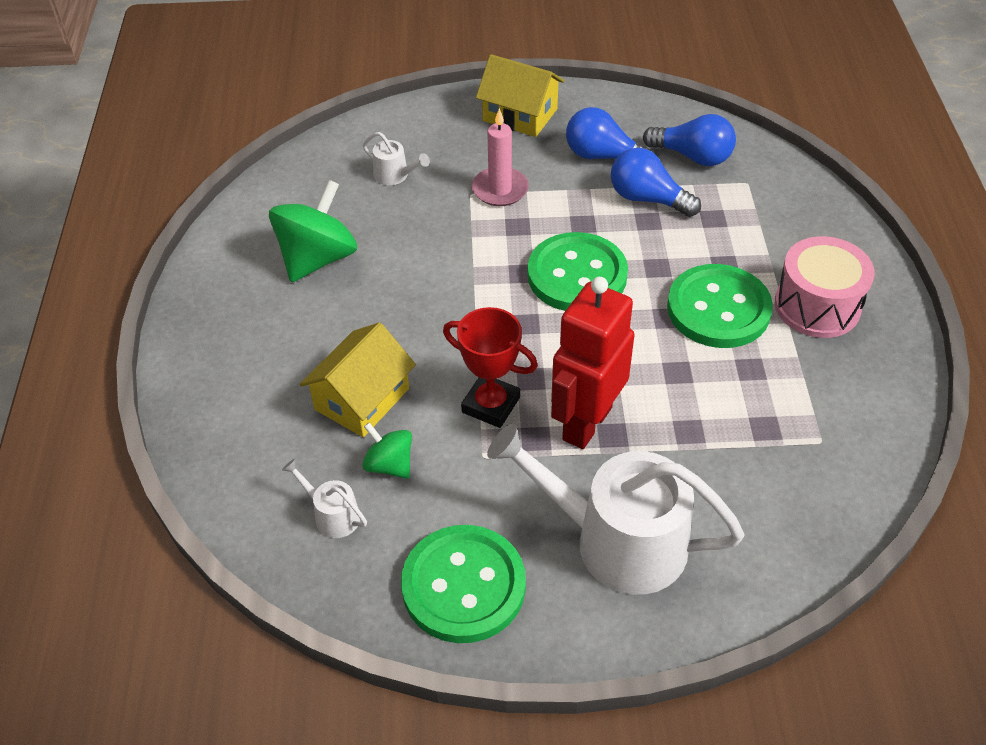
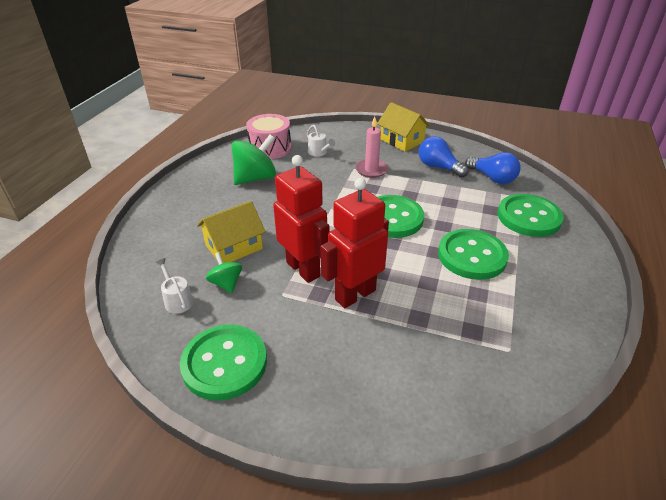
camera: 20 degrees right, 10 degrees down
(491, 405) = (303, 269): red trophy -> red robot
(617, 541) = (336, 368): white watering can -> none
(647, 199) = (454, 192): blue light bulb -> none
(770, 217) = (528, 217): none -> green button
(817, 306) = (540, 270): pink drum -> pink drum (270, 148)

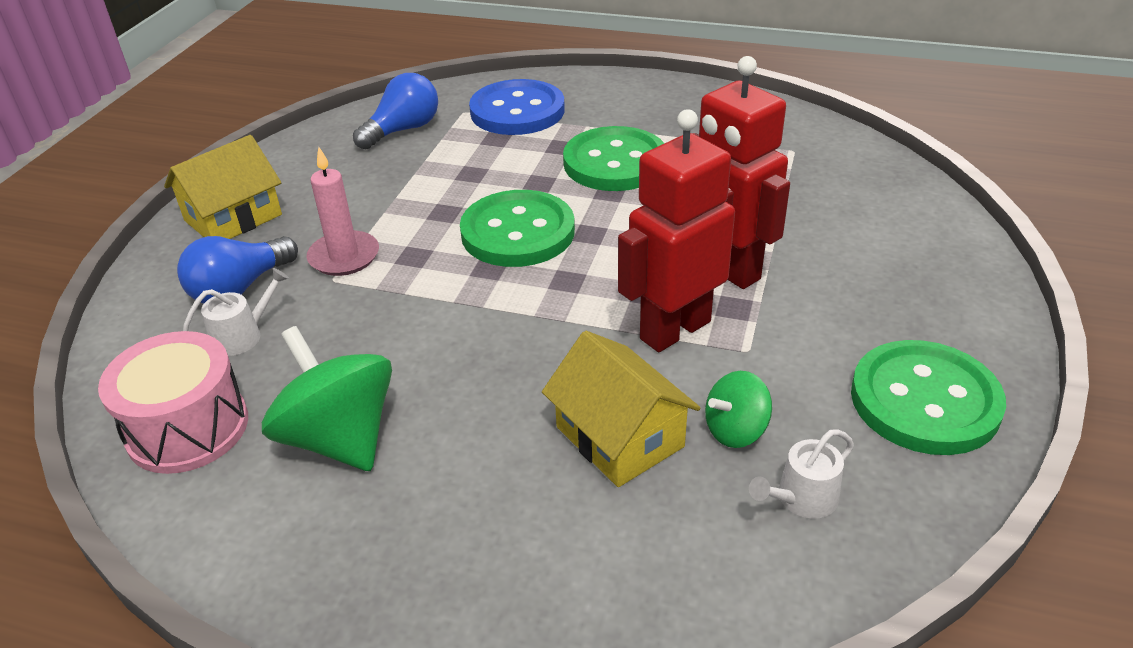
camera: 90 degrees left, 0 degrees up
(438, 167) = (354, 179): blue light bulb -> blue light bulb (239, 288)
(528, 217) = (517, 111): green button -> blue button

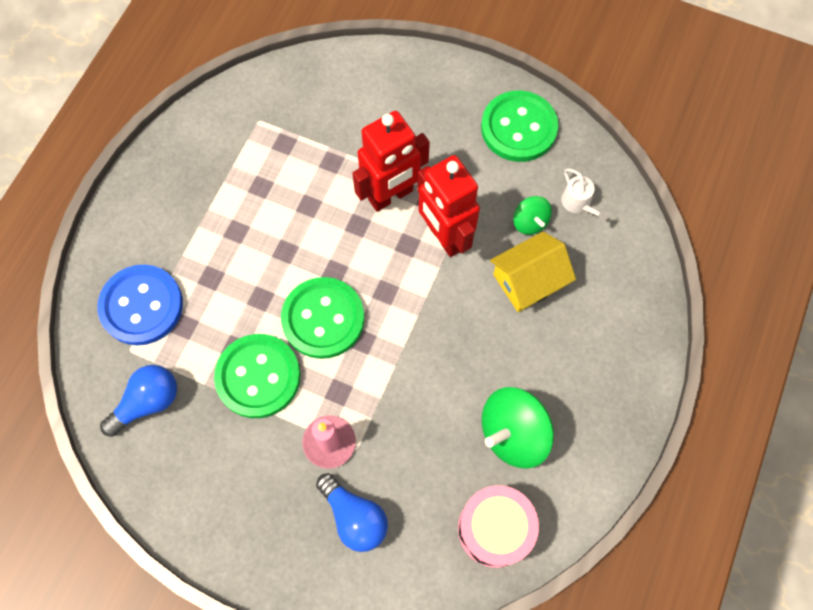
camera: 85 degrees left, 30 degrees up
(233, 218) = (257, 536): yellow house -> none
(242, 336) = (409, 507): white watering can -> none
(403, 130) = (148, 402): blue light bulb -> blue light bulb turned 90 degrees clockwise
(615, 163) = (245, 242): green button -> green button (258, 377)

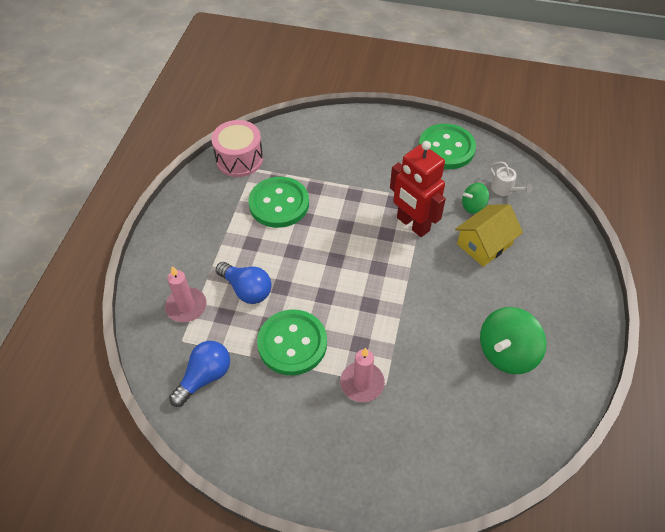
camera: 10 degrees left, 15 degrees down
(142, 306) = (186, 306): blue button -> pink candle
(323, 319) = (334, 294): green button -> green button (279, 204)
(354, 517) = (397, 437): blue light bulb -> blue light bulb (247, 289)
(391, 196) = (365, 203): red robot -> none
(494, 529) = (514, 426): pink drum -> pink drum (239, 159)
(530, 222) = (473, 206): green spinning top -> green spinning top turned 105 degrees clockwise

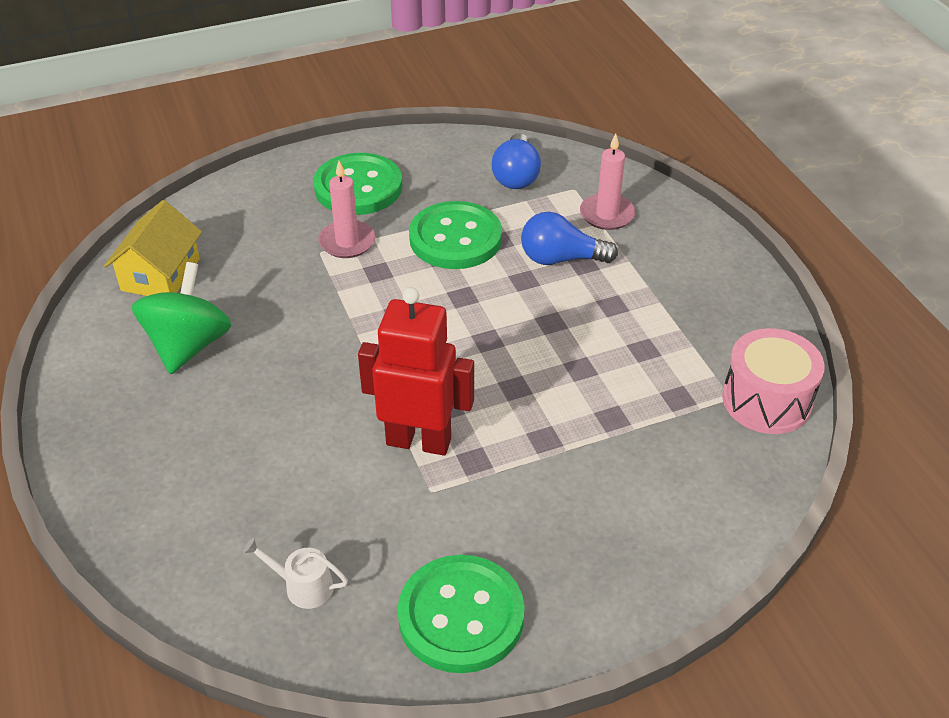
camera: 145 degrees right, 10 degrees down
(279, 204) = (635, 369): green button -> green button (358, 187)
(473, 206) = (341, 523): green spinning top -> none
(484, 244) = (288, 468): yellow house -> yellow house (160, 275)

